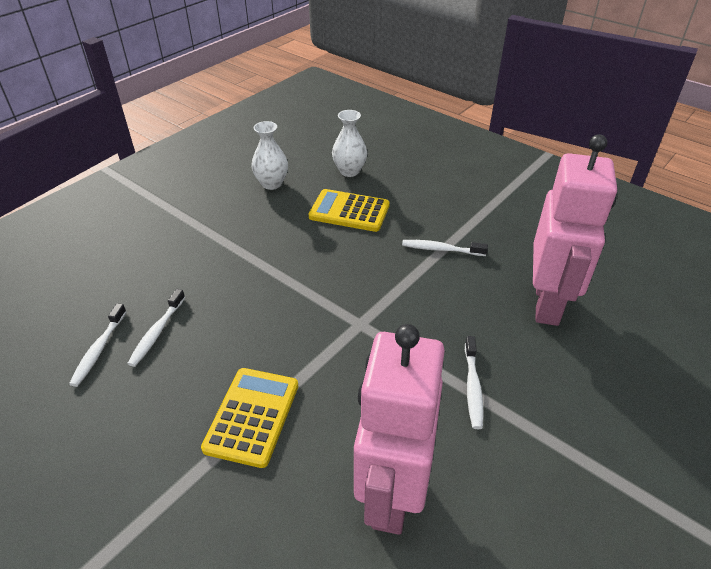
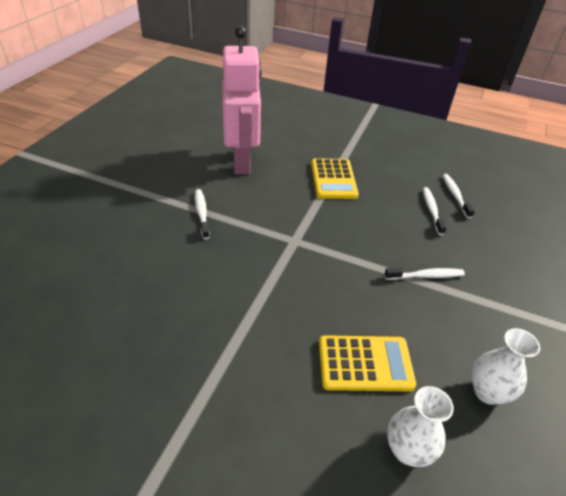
camera: 160 degrees right, 0 degrees up
(441, 249) = (244, 328): white toothbrush -> white toothbrush (426, 276)
(547, 303) = (135, 286): pink robot -> none

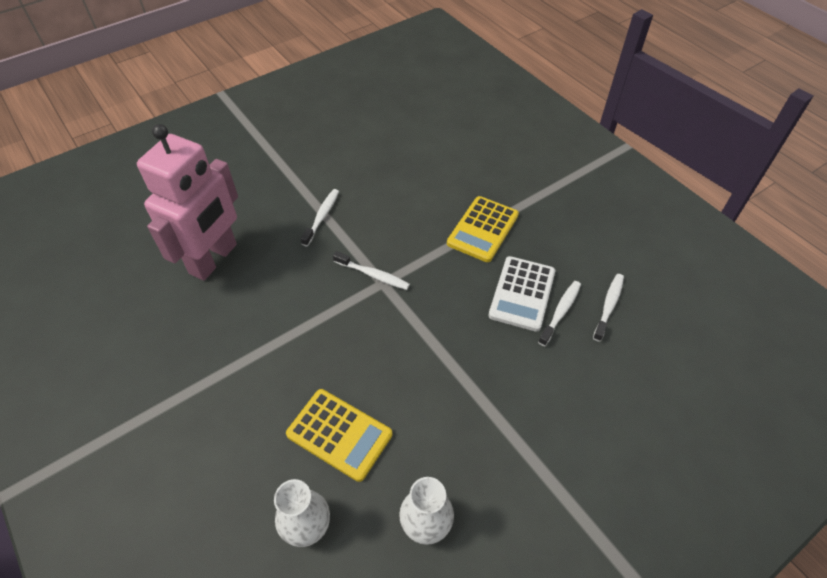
camera: 35 degrees right, 10 degrees up
(242, 162) = (405, 172): pink robot -> pink robot (214, 259)
(398, 209) = (522, 294): none -> white calculator
(426, 276) = (479, 382): white toothbrush -> white toothbrush (373, 275)

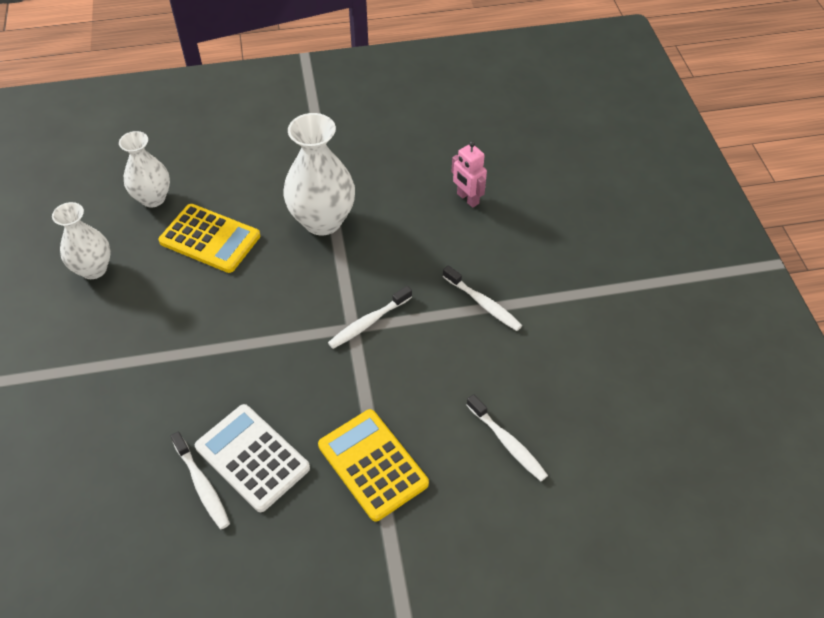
camera: 115 degrees right, 0 degrees up
(214, 259) = (467, 199): pink robot -> pink robot, size x0.42
(279, 351) = (322, 221): none -> white vase
(339, 434) = (210, 239): yellow calculator -> yellow calculator turned 120 degrees counterclockwise
(609, 306) = (173, 546): white toothbrush -> white toothbrush (508, 443)

